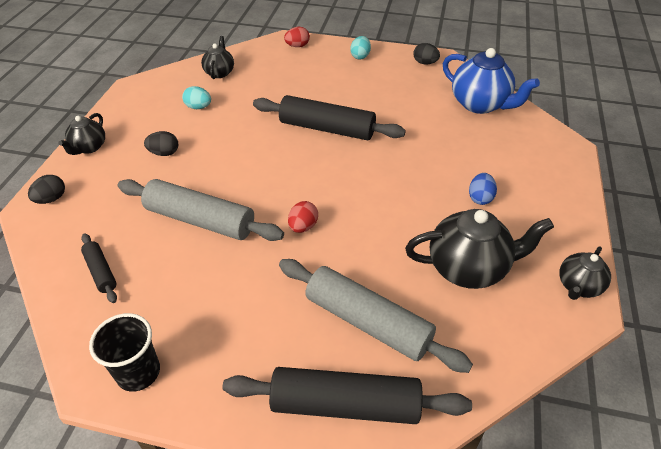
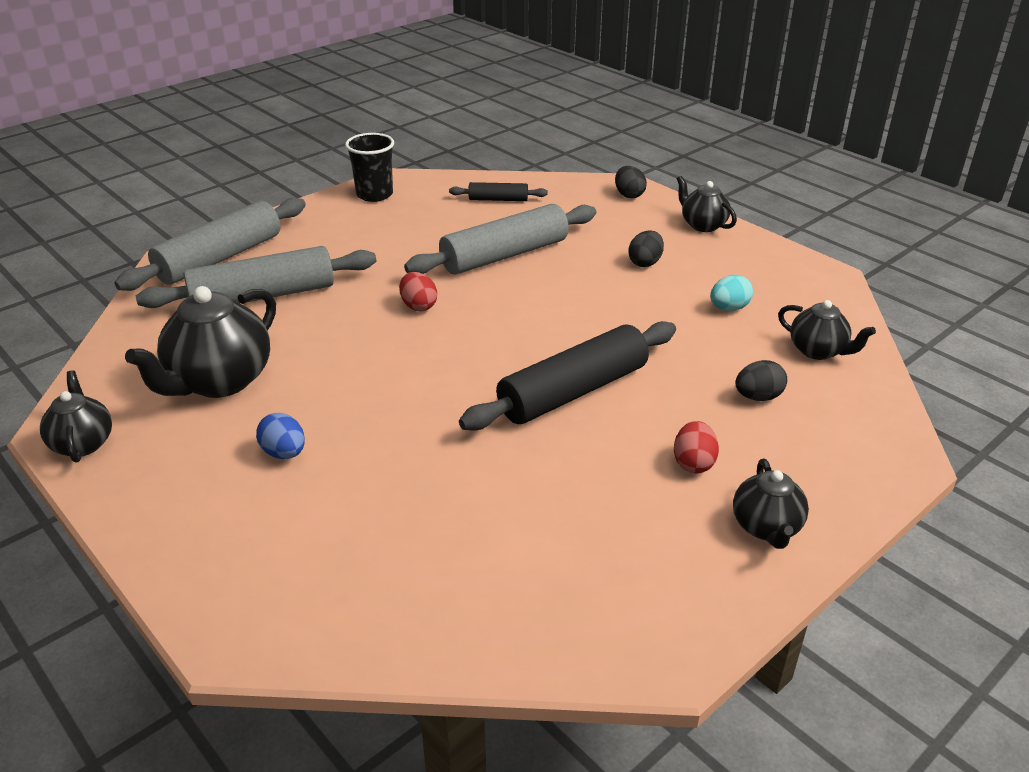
camera: 125 degrees right, 10 degrees down
(297, 46) = (863, 463): red egg -> red egg (693, 463)
(345, 404) = (220, 258): black rolling pin -> grey rolling pin
(360, 56) = (766, 528): turquoise egg -> black teapot
(425, 63) = (670, 612): black egg -> black egg (758, 397)
(480, 104) = (461, 601): blue teapot -> none

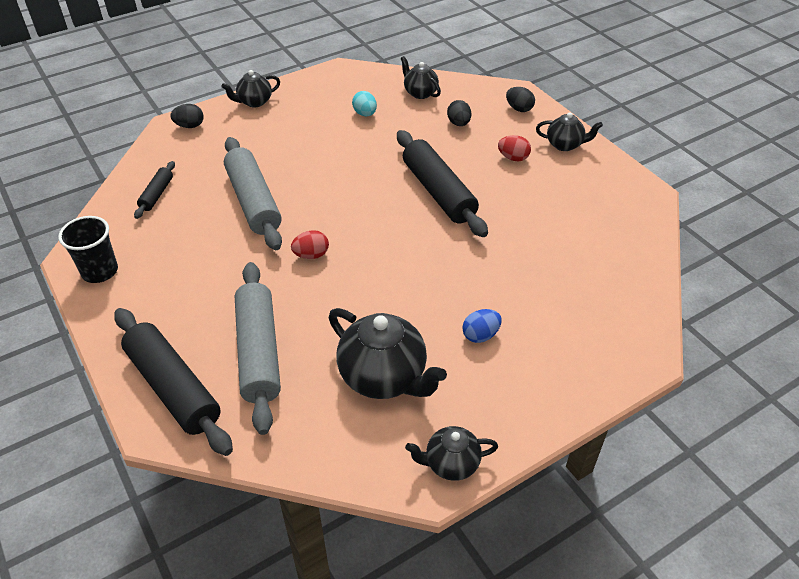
camera: 80 degrees left, 10 degrees up
(220, 258) = (173, 388): grey rolling pin -> black rolling pin
(645, 263) = (295, 136): black egg -> black egg (519, 109)
(818, 351) = (420, 93): black teapot -> black teapot turned 90 degrees counterclockwise

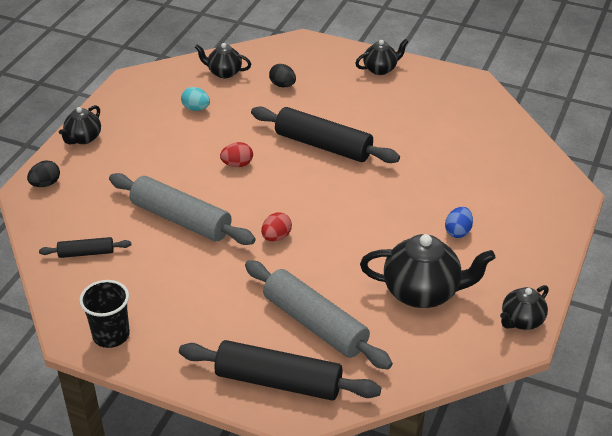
camera: 35 degrees left, 5 degrees down
(157, 194) = (86, 253): black rolling pin -> black rolling pin turned 75 degrees counterclockwise
(513, 158) = (352, 95): red egg -> red egg (237, 164)
(519, 109) = (318, 54): black egg -> none

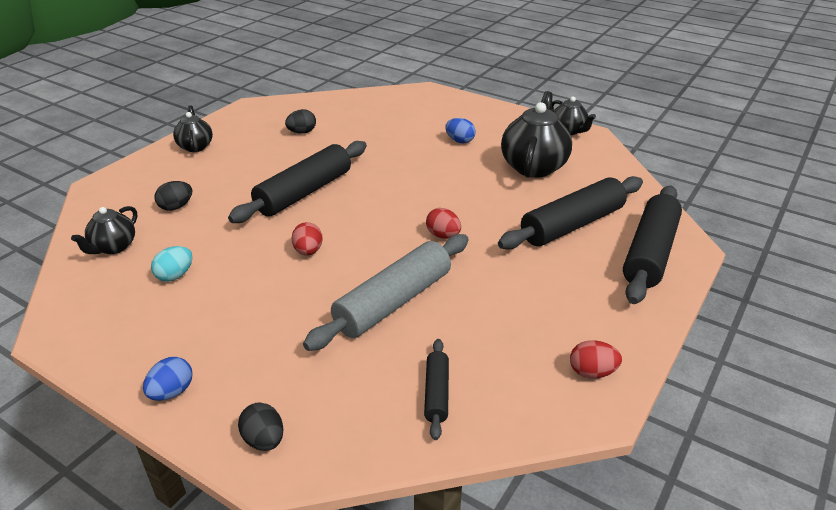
camera: 80 degrees left, 5 degrees down
(83, 138) = (172, 392): black teapot -> blue egg
(111, 335) = (592, 372): black cup -> red egg
(315, 324) = (572, 225): grey rolling pin -> black rolling pin
(431, 122) = (302, 132): none -> black egg

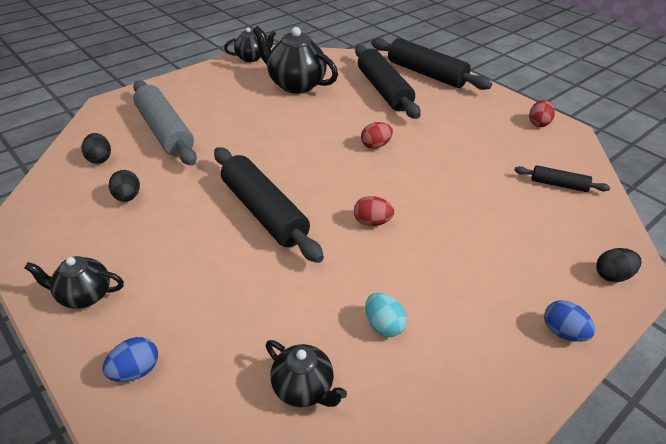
camera: 75 degrees left, 5 degrees up
(176, 207) = (236, 321): black egg -> black egg (99, 159)
(393, 302) = (457, 186): grey rolling pin -> grey rolling pin (165, 131)
(460, 141) = (228, 107): blue egg -> blue egg (135, 371)

